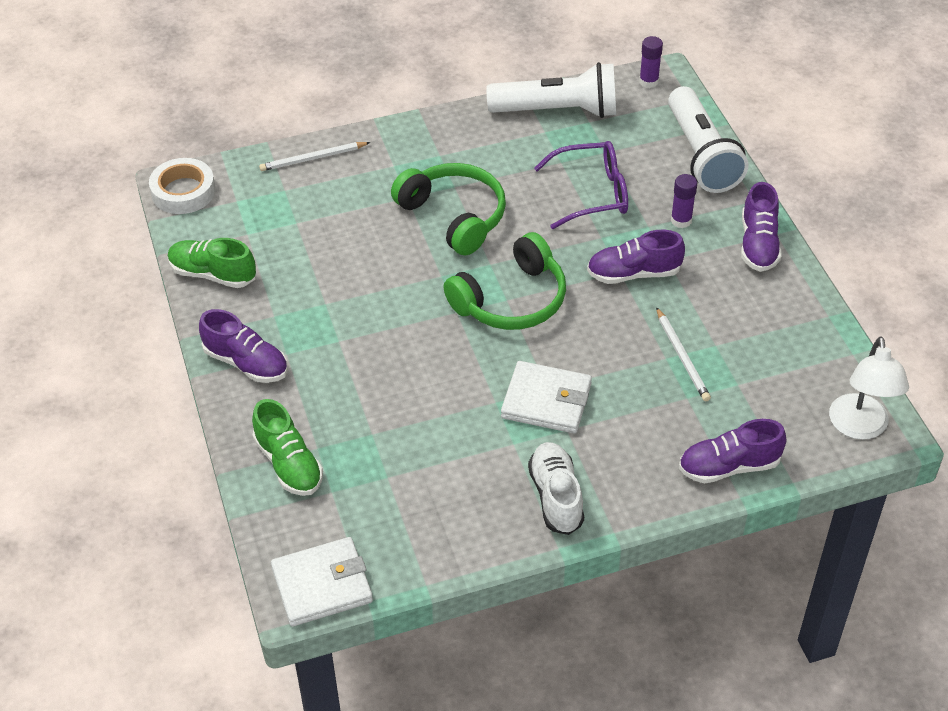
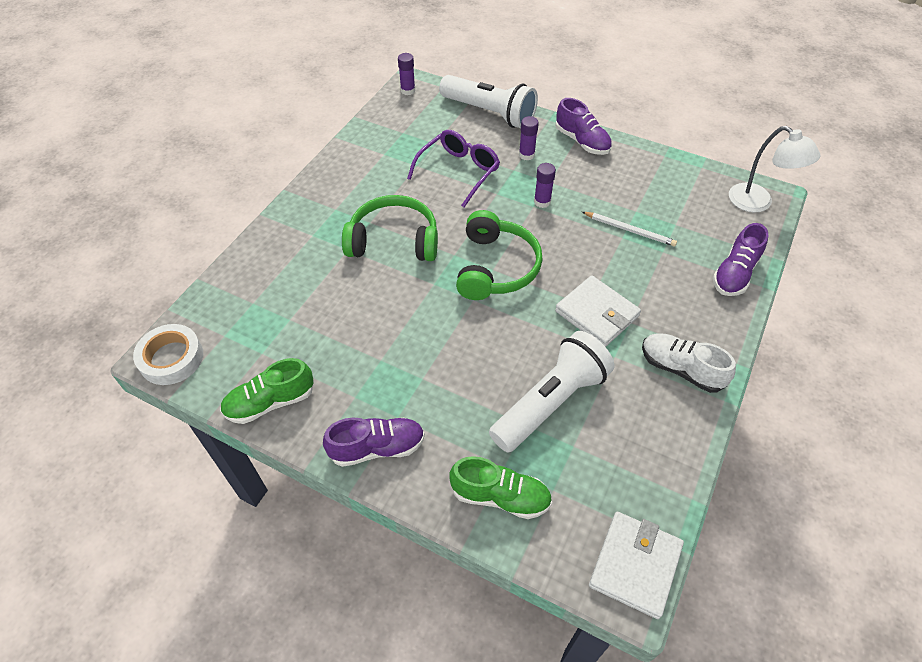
camera: 45 degrees left, 5 degrees up
(313, 158) = (248, 267): white pencil -> none
(546, 401) = (597, 314): white wallet -> white wallet turned 75 degrees clockwise
(558, 111) = (376, 137): white flashlight -> white flashlight (550, 402)
(634, 273) = (542, 202): purple shoe -> purple glue stick

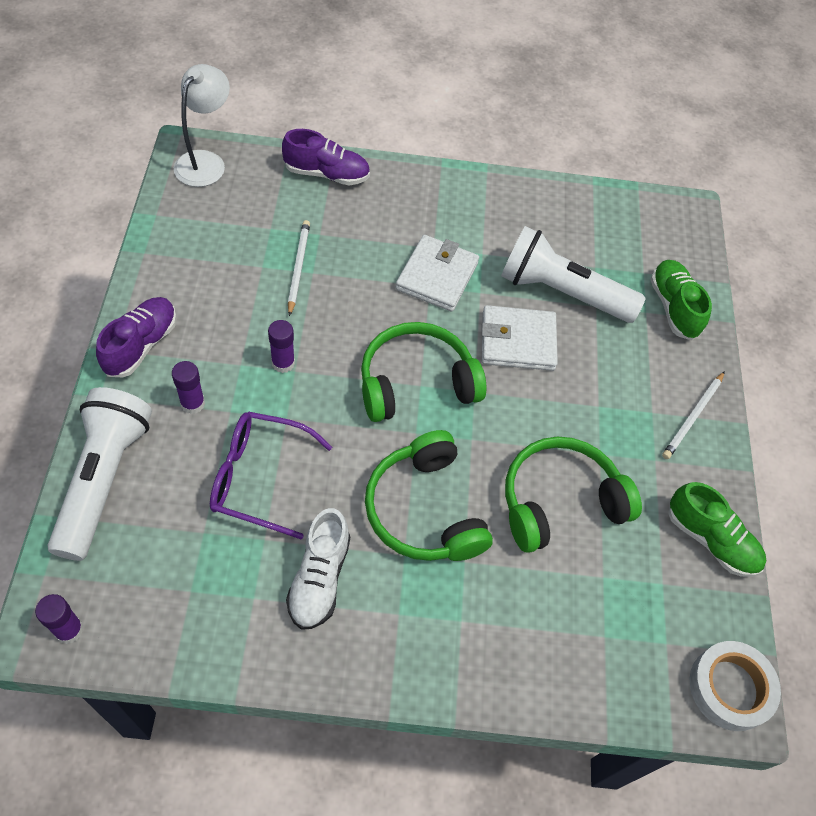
camera: 120 degrees left, 5 degrees up
(357, 317) = (559, 501): none -> green headphones
(377, 448) = (693, 417): purple shoe -> white pencil
(635, 565) = (668, 211): white wallet -> white wallet (517, 341)
(681, 369) = (470, 203): white shoe -> white shoe (319, 578)

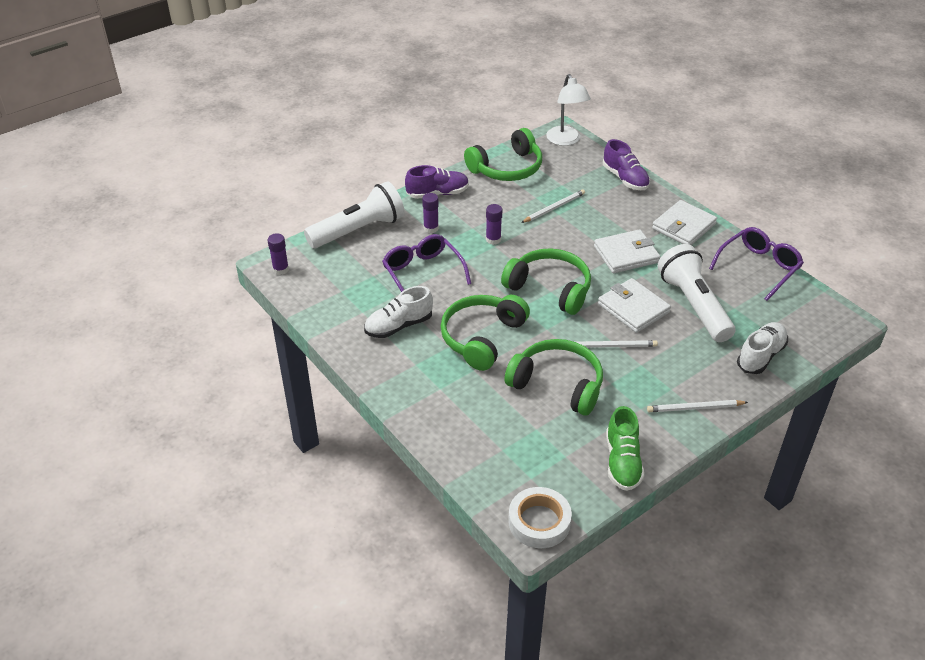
camera: 55 degrees right, 15 degrees down
(183, 247) = (507, 168): none -> green headphones
(205, 161) = (565, 140): white lamp -> white lamp turned 90 degrees clockwise
(448, 198) = (683, 226): none -> white wallet
(550, 407) = (611, 346): none -> white pencil
(563, 201) = (759, 267): none -> purple glasses
(673, 307) = (760, 356): green shoe -> white shoe

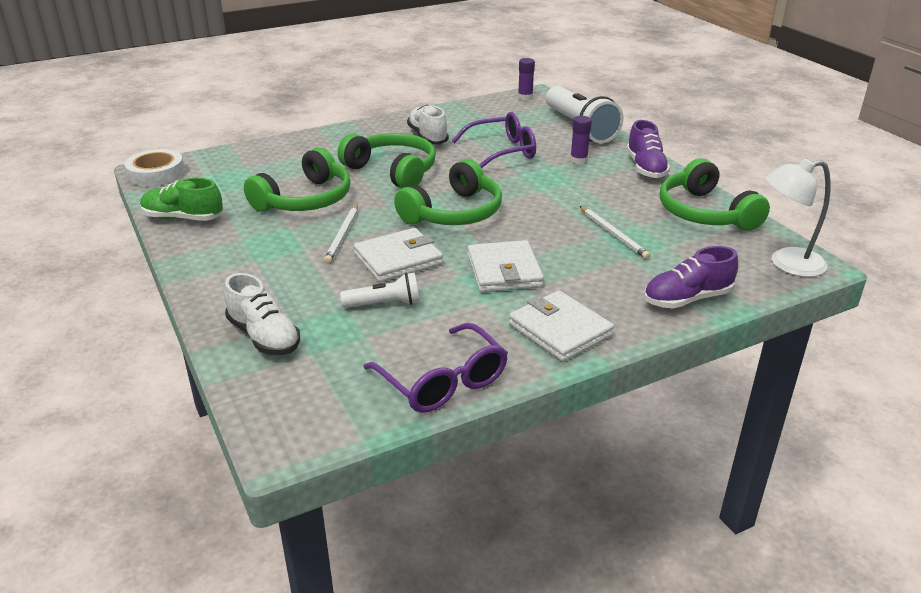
camera: 100 degrees right, 10 degrees down
(493, 239) = (552, 190): purple glue stick -> none
(693, 305) = (384, 304): white flashlight -> white flashlight, size x0.52
(695, 408) = (217, 270): white pencil -> none

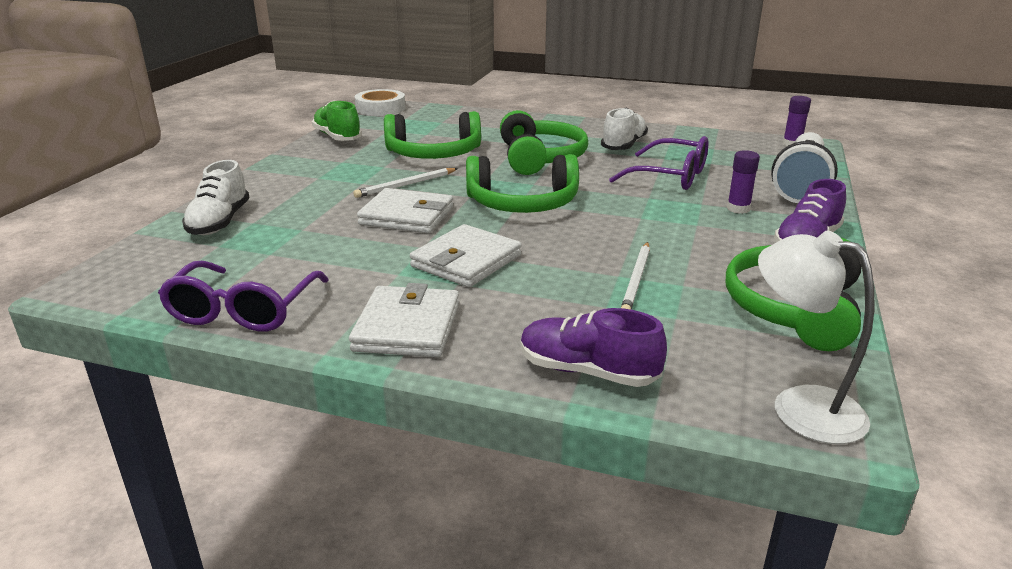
camera: 45 degrees right, 5 degrees down
(384, 304) = (330, 239): white flashlight -> none

